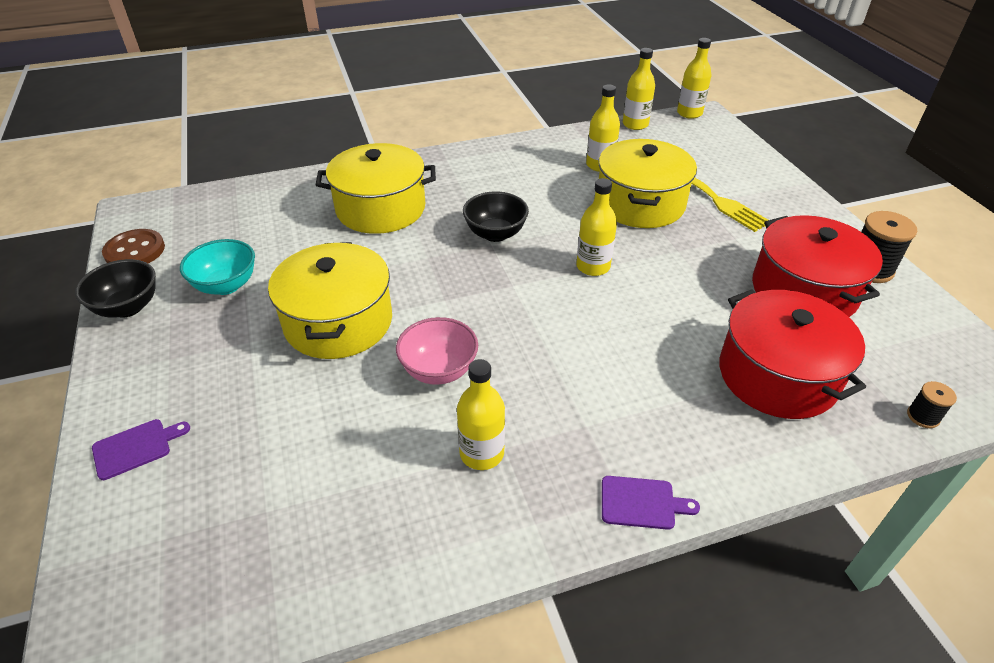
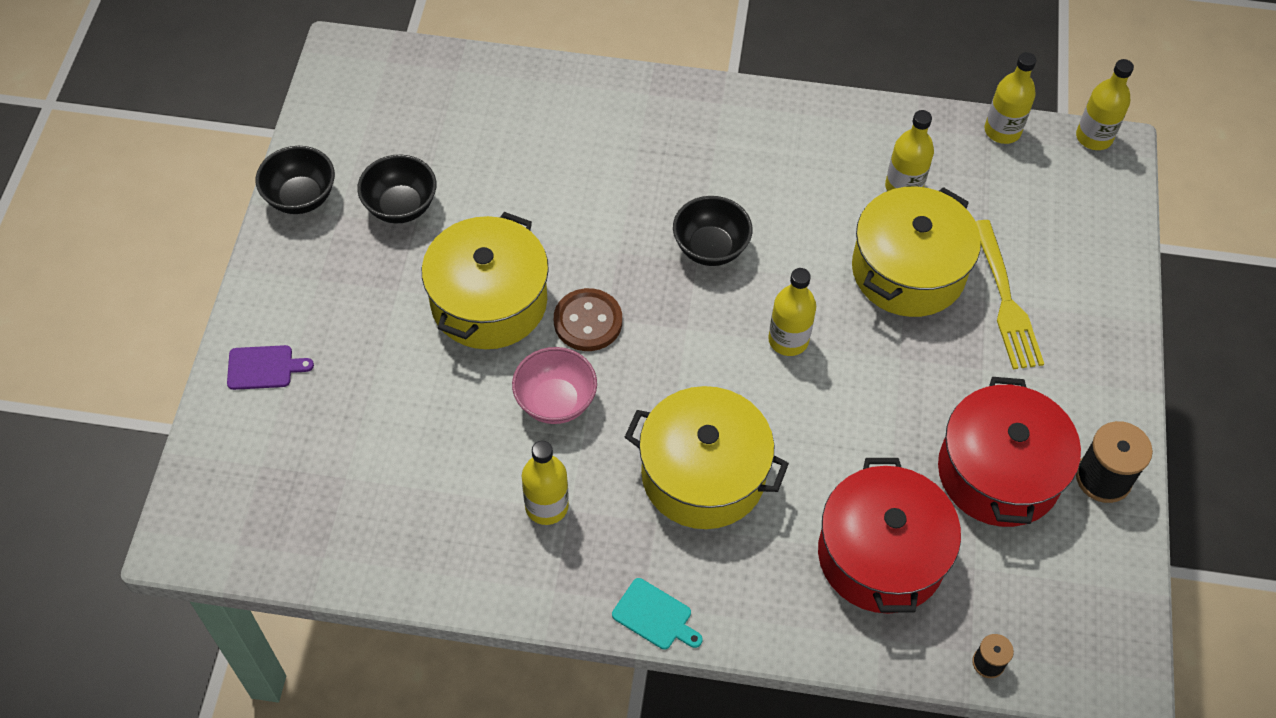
camera: 25 degrees right, 15 degrees up
(135, 251) = (328, 119): brown button -> brown button (588, 321)
(226, 285) = (401, 206): turquoise bowl -> black bowl
(381, 209) = (604, 157): yellow pot -> yellow pot (703, 474)
(642, 503) = (655, 616): purple cutting board -> turquoise cutting board

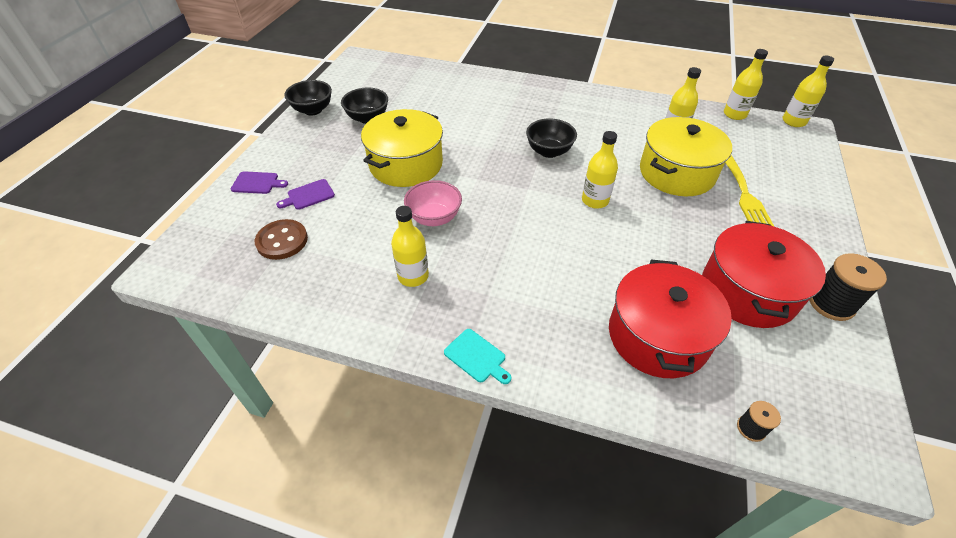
camera: 10 degrees right, 10 degrees down
(353, 382) = (308, 195): none -> purple cutting board
(588, 321) = (465, 179): brown button -> brown button (282, 241)
(703, 474) = (527, 269): yellow pot -> none

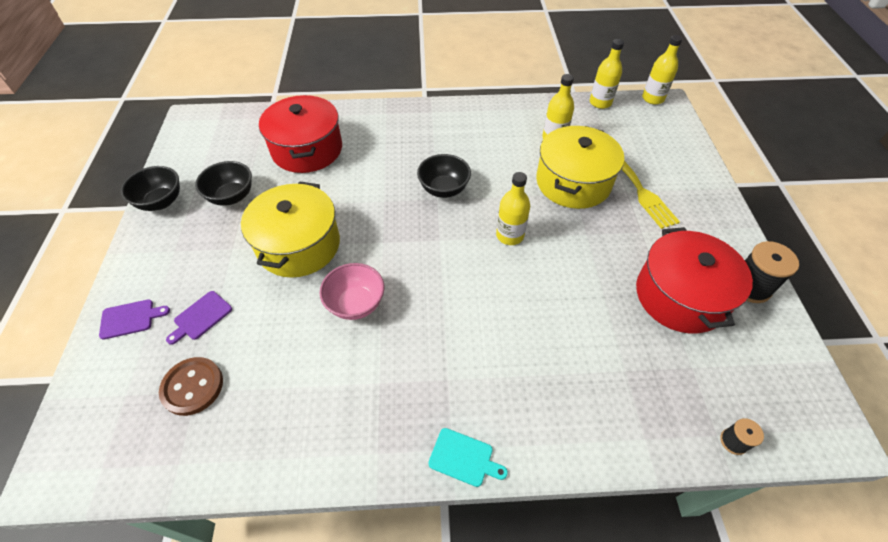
camera: 20 degrees left, 5 degrees up
(413, 276) = (361, 383): yellow bottle -> none
(657, 336) = (621, 371): red pot -> red pot (307, 149)

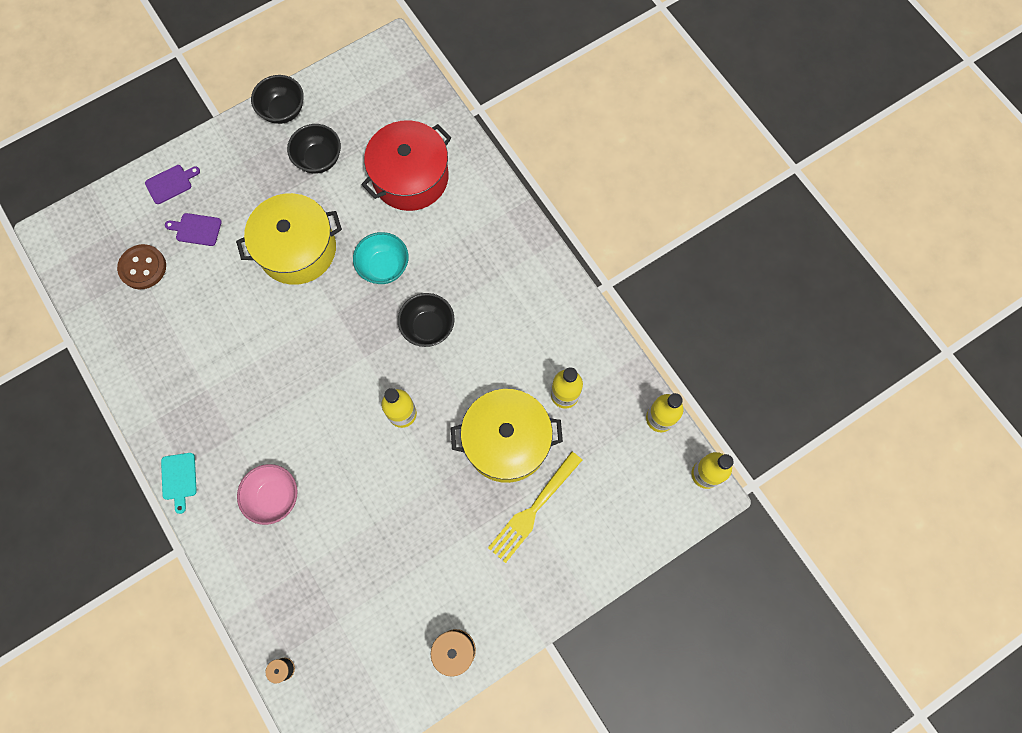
camera: 60 degrees right, 20 degrees up
(130, 318) = (171, 183): purple cutting board -> purple cutting board turned 75 degrees counterclockwise
(356, 304) = (264, 330): pink bowl -> pink bowl (274, 497)
(368, 195) = (384, 267): none -> turquoise bowl
(680, 296) = (410, 589): red pot -> none

